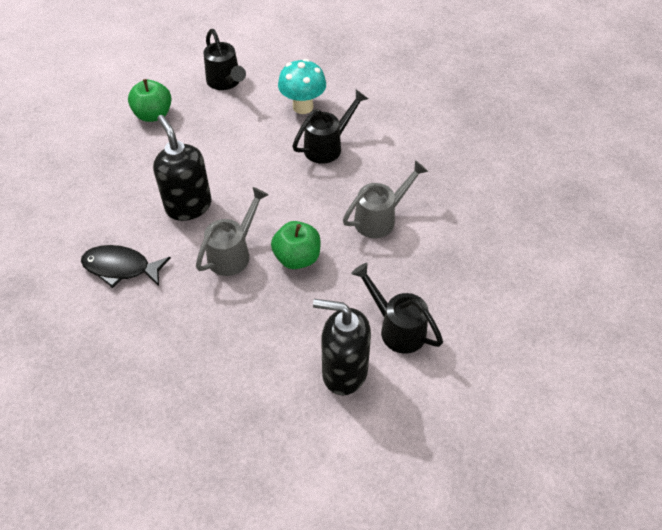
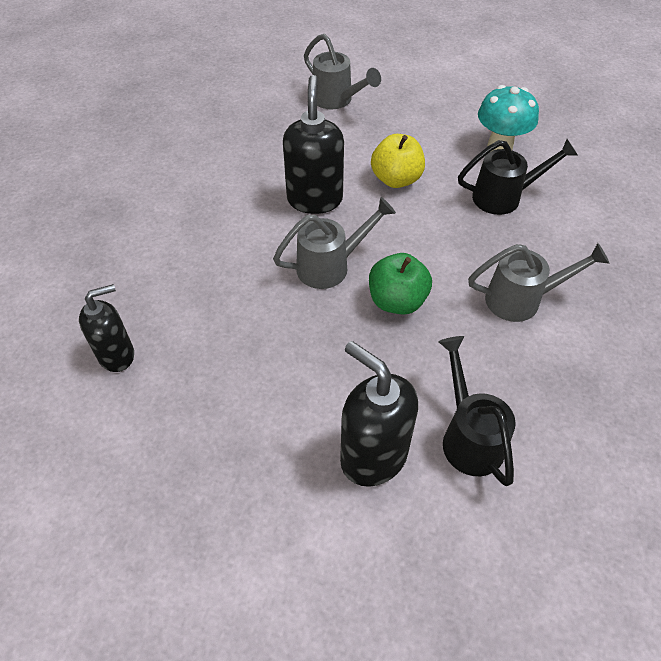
camera: 30 degrees right, 0 degrees up
(112, 396) = (117, 355): none -> black soap dispenser
(121, 268) = (210, 232): black fish -> none
(153, 115) = (336, 100): green apple -> grey watering can
(225, 82) = (429, 94): black watering can -> none
(241, 164) = (396, 179): none -> yellow apple

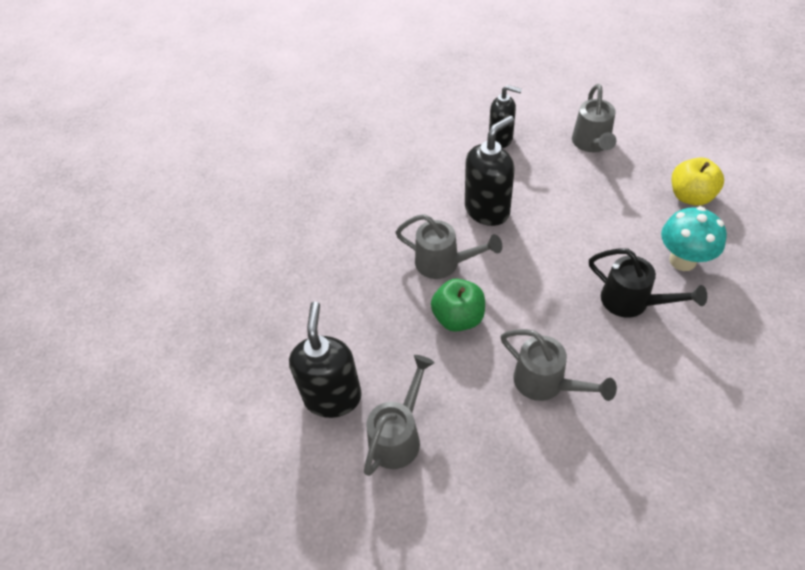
camera: 50 degrees right, 0 degrees up
(117, 355) = (272, 231): black soap dispenser -> black soap dispenser (501, 139)
(396, 179) = (563, 233): yellow apple -> yellow apple (690, 196)
(469, 436) = (398, 435): black watering can -> grey watering can

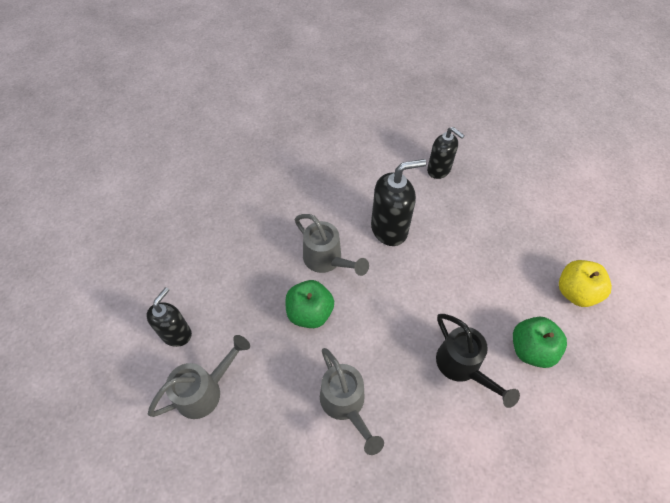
camera: 20 degrees right, 5 degrees up
(333, 397) = (176, 333): black soap dispenser -> black soap dispenser, size x0.67
(592, 144) = (515, 206): grey watering can -> none
(682, 260) = (531, 349): turquoise mushroom -> green apple

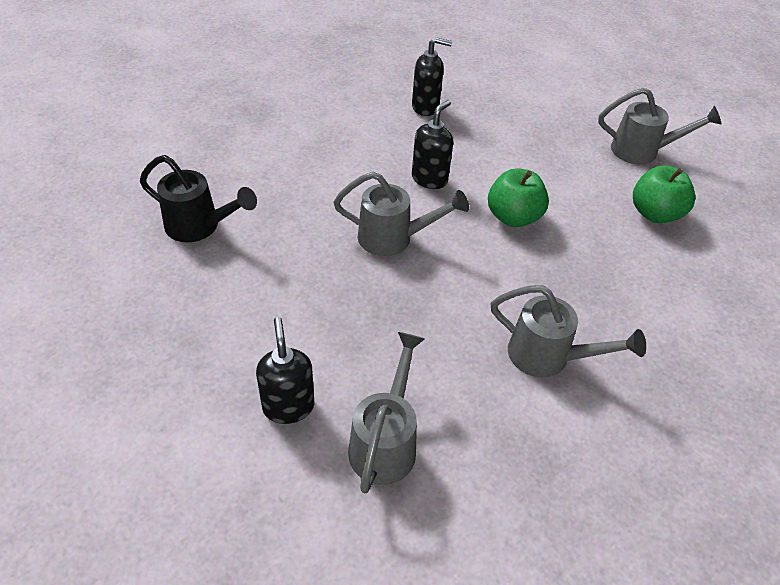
camera: 40 degrees left, 10 degrees down
(310, 313) = (426, 296): green apple -> green apple (513, 217)
(389, 229) = (429, 179): black soap dispenser -> black soap dispenser, size x0.67
(462, 367) = (616, 260): black watering can -> black watering can (199, 226)
(575, 292) = (642, 151): yellow apple -> grey watering can

